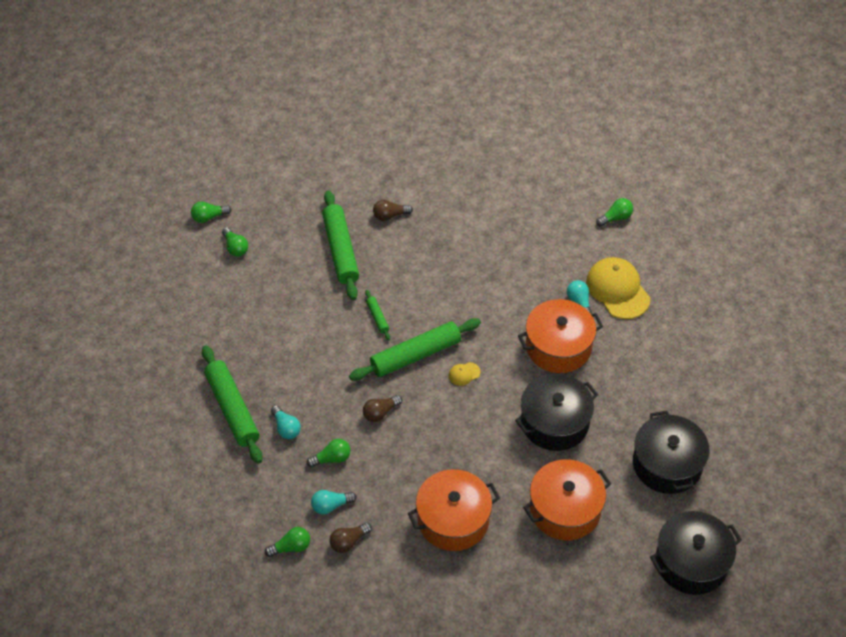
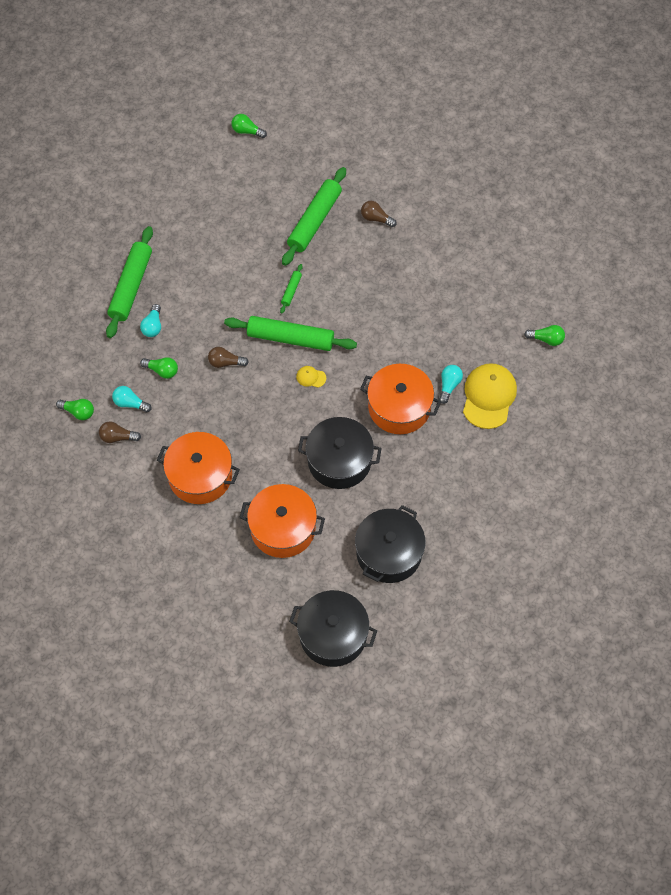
camera: 40 degrees right, 10 degrees up
(235, 247) = (243, 167): green light bulb -> none

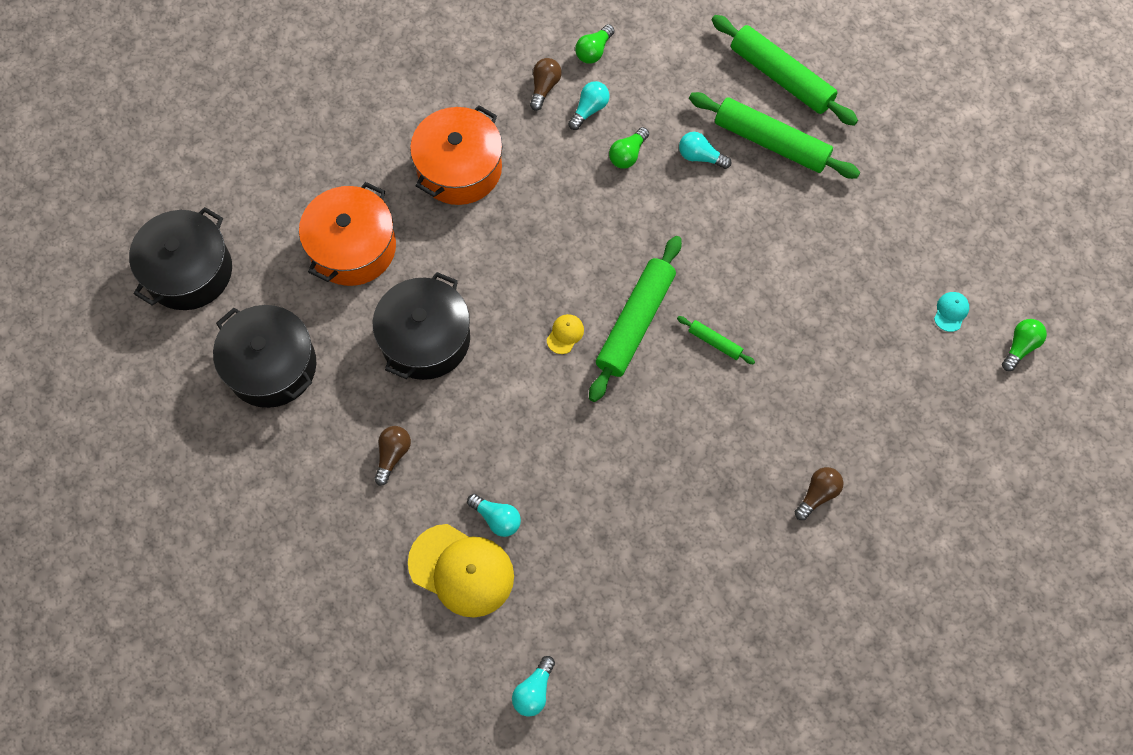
camera: 105 degrees right, 5 degrees up
(225, 362) = (619, 232): brown light bulb -> brown light bulb (392, 455)
(233, 169) = (951, 312): none -> turquoise cap
(314, 221) = (831, 404): green rolling pin -> green rolling pin (781, 77)
(399, 407) = (483, 439): orange pot -> none
(546, 339) = (534, 691): green light bulb -> turquoise light bulb

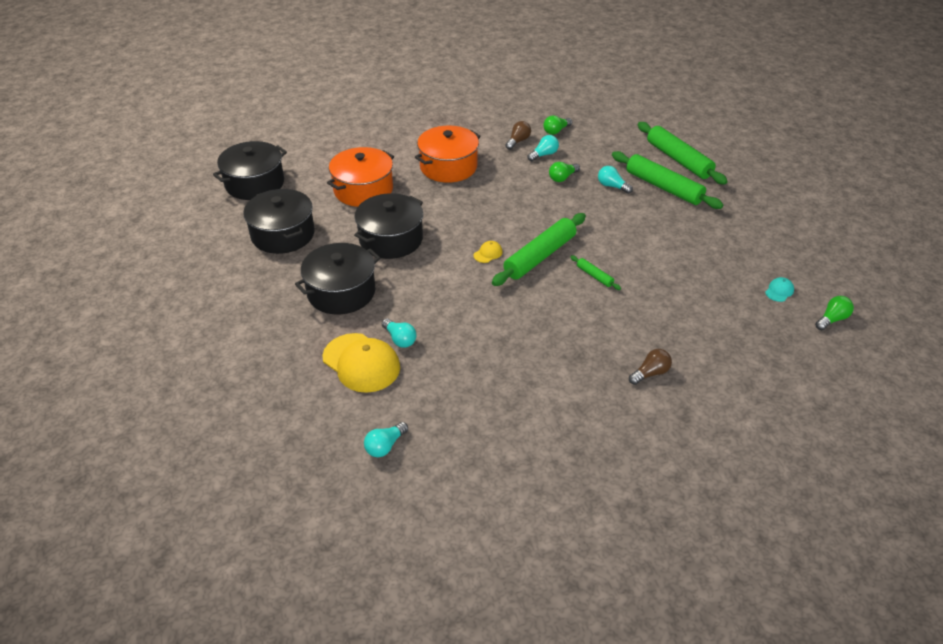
camera: 15 degrees right, 25 degrees down
(392, 455) = (341, 292): brown light bulb -> black pot

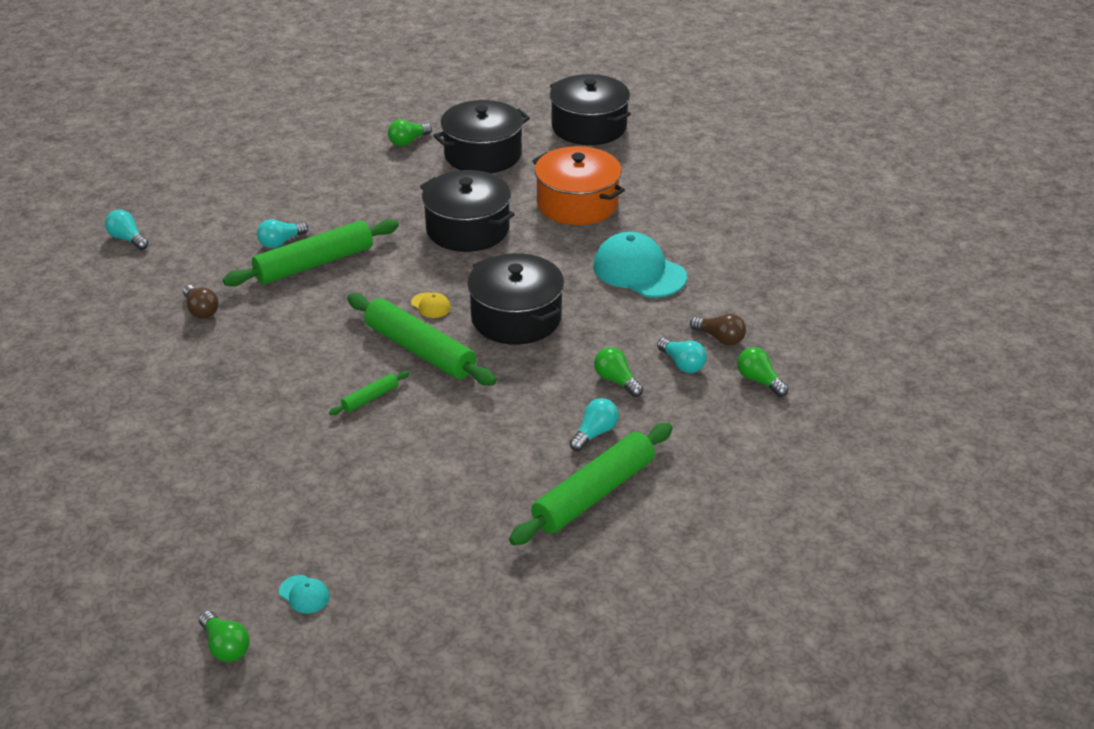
camera: 90 degrees right, 5 degrees down
(250, 275) = (408, 141): none -> green light bulb
(341, 292) = (370, 200): black pot -> black pot (516, 318)
(361, 363) = (250, 219): yellow cap -> none
(448, 167) = (639, 271): orange pot -> turquoise cap
(650, 373) = (170, 433): brown light bulb -> brown light bulb (201, 310)
(678, 160) = (683, 524): green rolling pin -> green rolling pin (314, 264)

